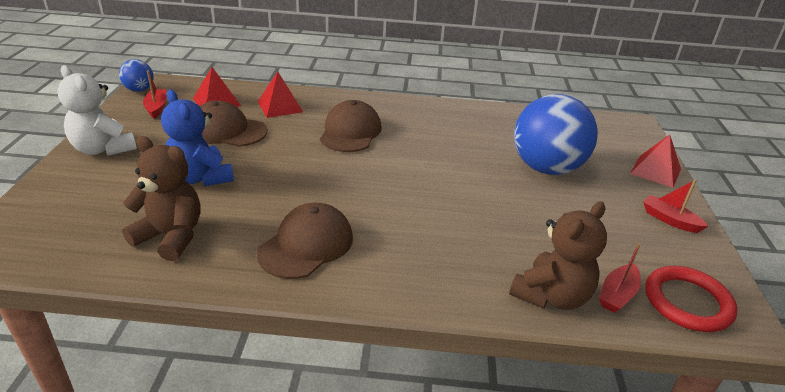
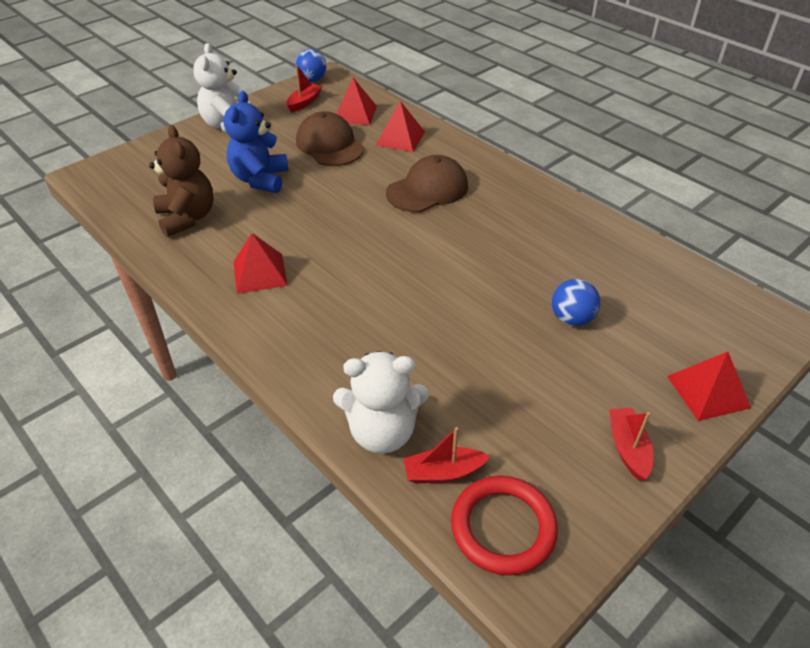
camera: 45 degrees right, 10 degrees up
(306, 245) = (260, 273): brown cap -> red pyramid
(546, 168) = (571, 319): blue ball -> blue ball, size x0.47
(551, 296) = (382, 432): brown teddy bear -> white teddy bear

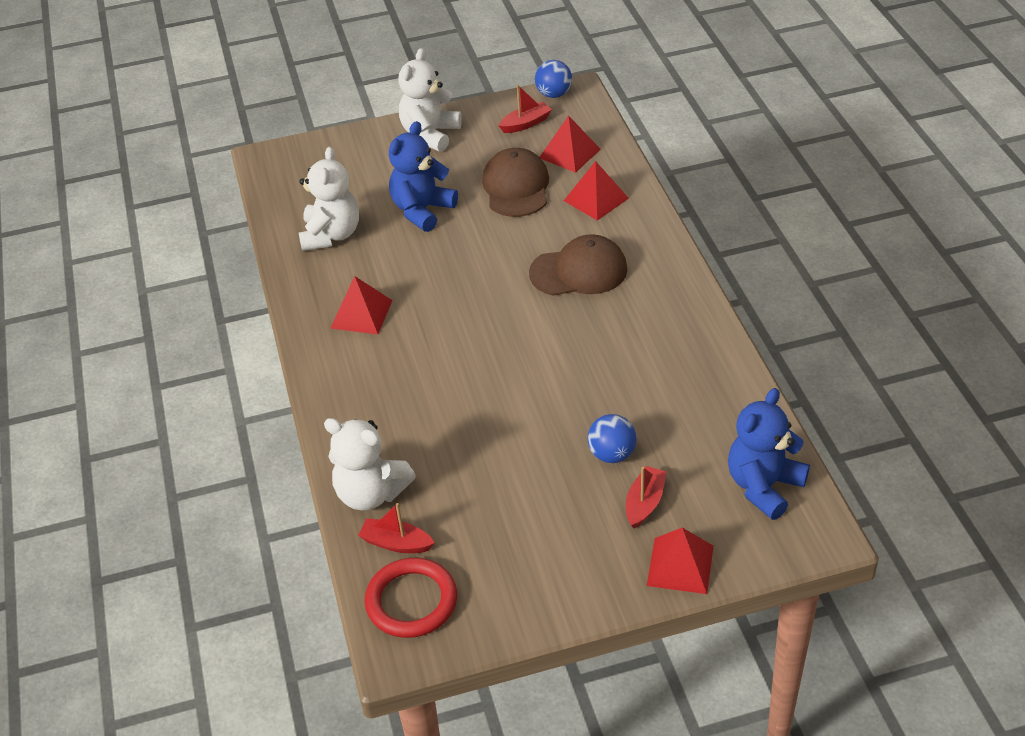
camera: 30 degrees right, 0 degrees up
(187, 218) = (331, 235): brown teddy bear -> white teddy bear
(628, 448) = (563, 583): red boat -> red boat (645, 503)
(709, 303) = (764, 486): none -> blue teddy bear

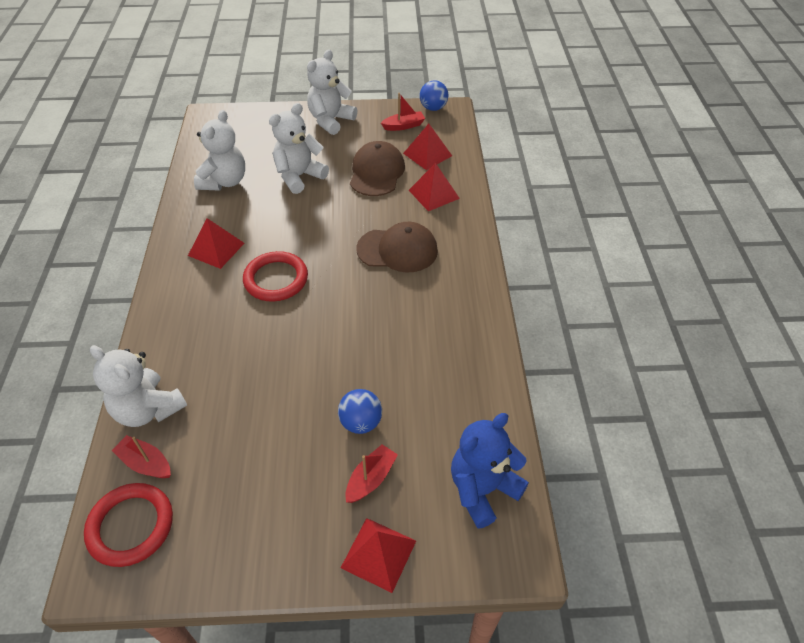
camera: 10 degrees right, 5 degrees up
(422, 210) = (299, 176): blue teddy bear -> white teddy bear
(450, 332) = (276, 279): none -> red ring

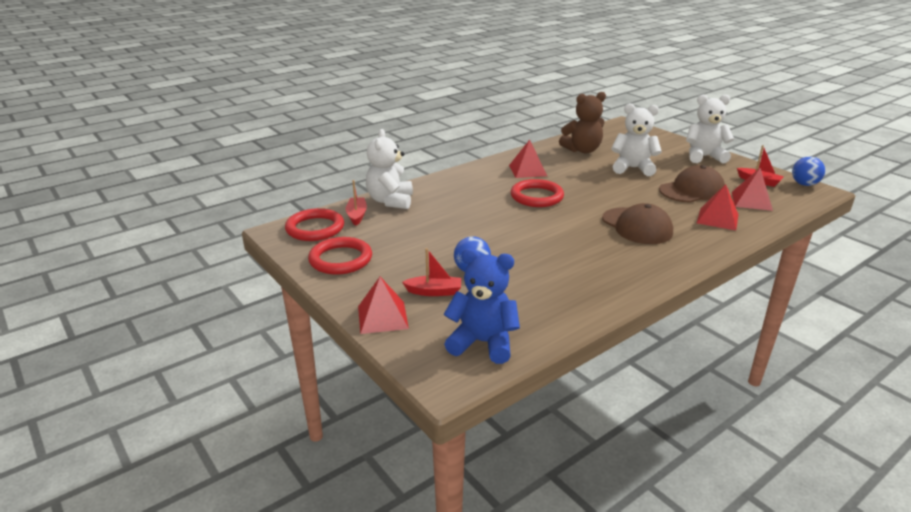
camera: 55 degrees right, 20 degrees down
(224, 181) = (582, 150): white teddy bear -> brown teddy bear
(230, 535) = (340, 259): none -> red ring

